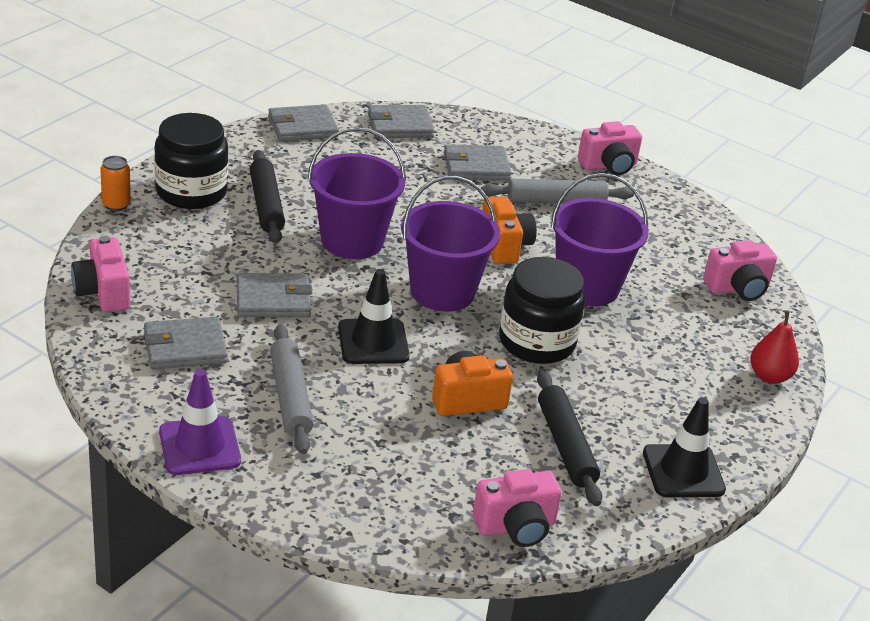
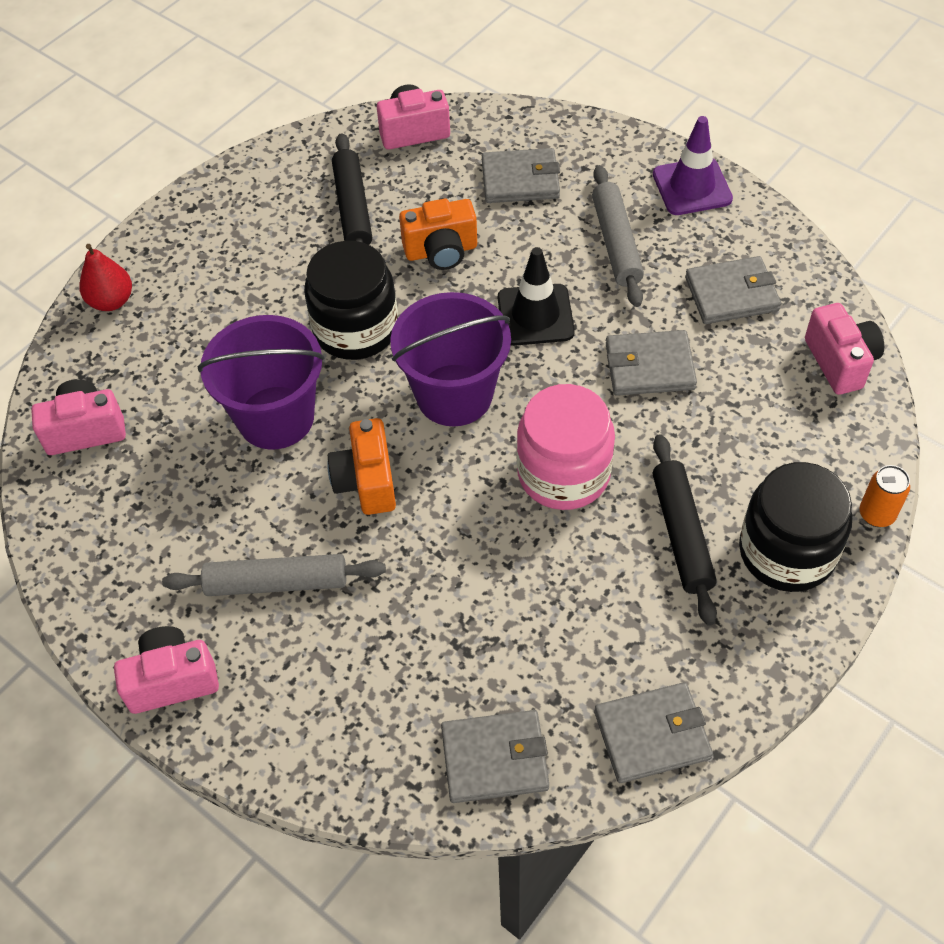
camera: 170 degrees left, 20 degrees up
(352, 241) = (563, 473): purple bucket -> pink jar
(476, 166) = (381, 655): grey wallet -> grey wallet (520, 180)
(683, 471) = (248, 189): black traffic cone -> none

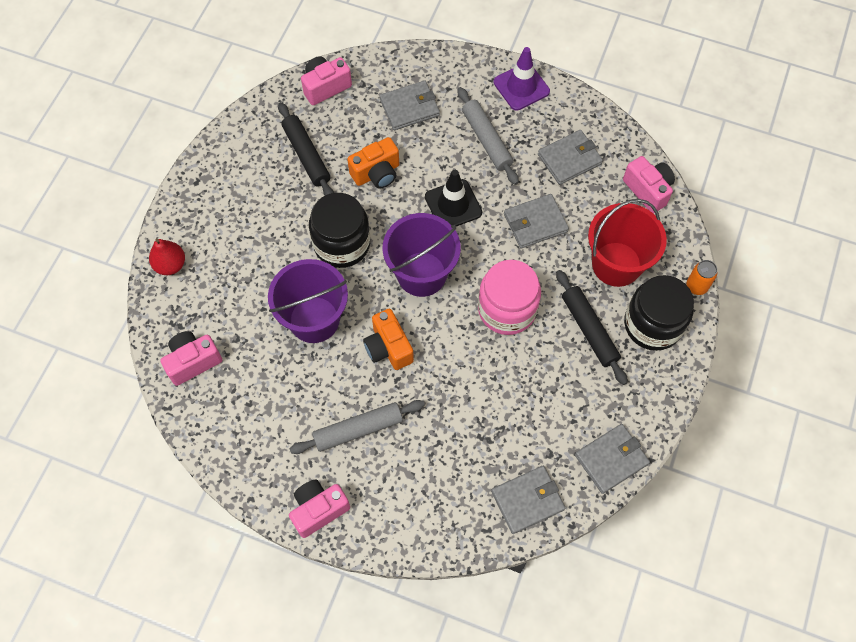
camera: 20 degrees left, 10 degrees up
(756, 452) = (616, 264): none -> red bucket

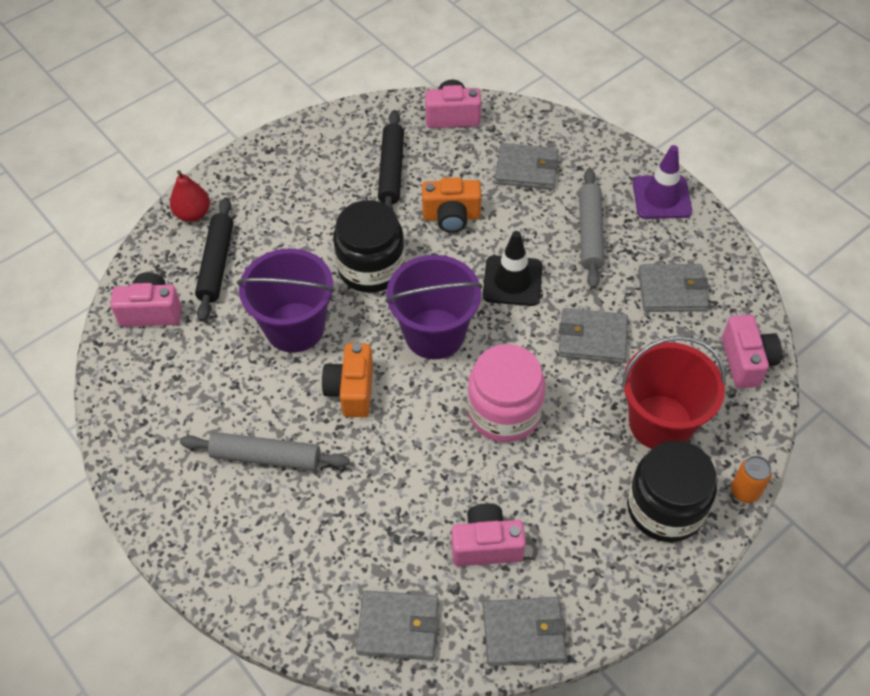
camera: 30 degrees right, 10 degrees down
(318, 510) = (172, 517): pink camera -> pink camera (486, 545)
(589, 330) = (585, 477): black rolling pin -> black rolling pin (216, 264)

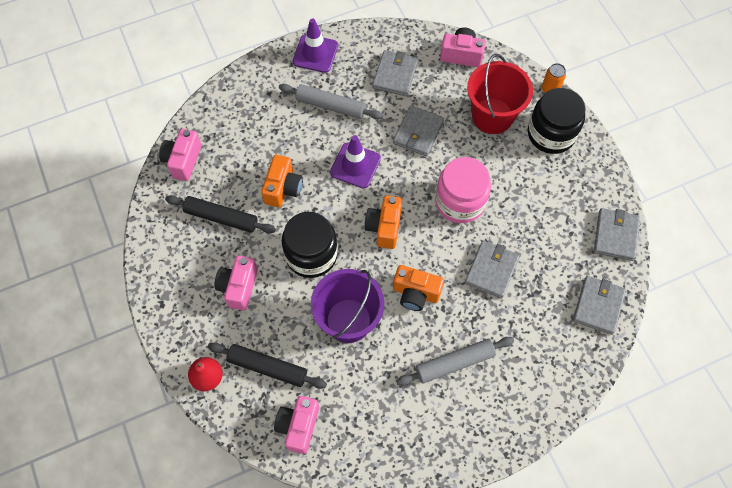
camera: 75 degrees left, 10 degrees up
(266, 457) = (454, 363): grey rolling pin -> grey rolling pin turned 45 degrees clockwise
(434, 334) = (384, 227): purple bucket -> orange camera
(486, 545) = (554, 240): pink camera -> pink camera (238, 287)
(512, 281) = (355, 165): black traffic cone -> purple traffic cone
(526, 169) = (257, 126): grey wallet -> grey wallet (491, 270)

